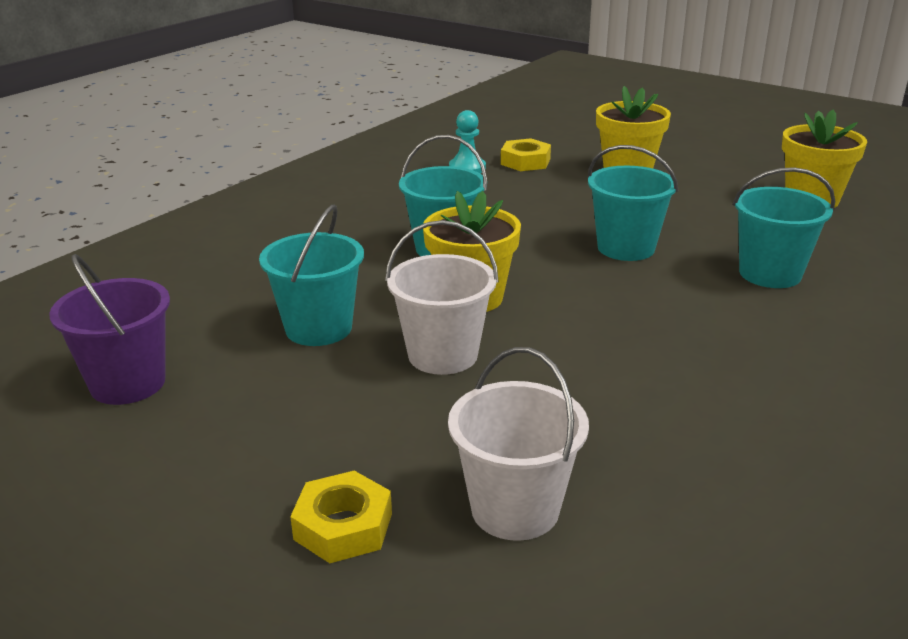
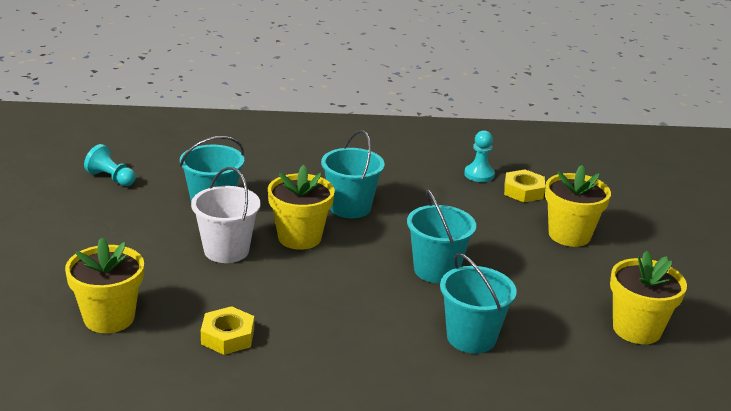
camera: 50 degrees right, 0 degrees up
(128, 383) = (111, 178): purple bucket -> turquoise pawn
(343, 526) = (57, 276): yellow nut -> yellow nut (227, 336)
(515, 509) = (109, 318): white bucket -> yellow flower pot

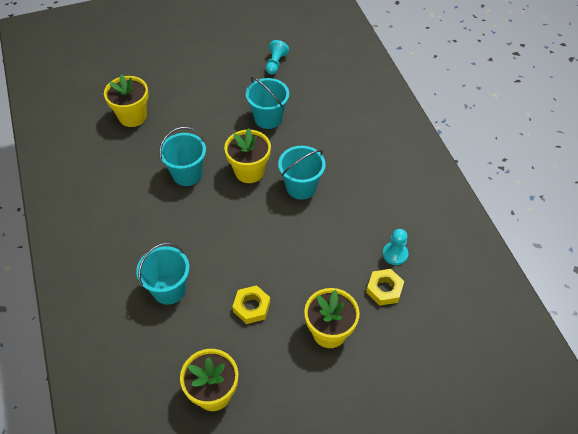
camera: 75 degrees right, 25 degrees up
(226, 250) = (218, 141): white bucket -> none
(227, 336) = (132, 170): yellow nut -> yellow nut (251, 307)
(436, 270) = (241, 254): turquoise bucket -> turquoise bucket (187, 174)

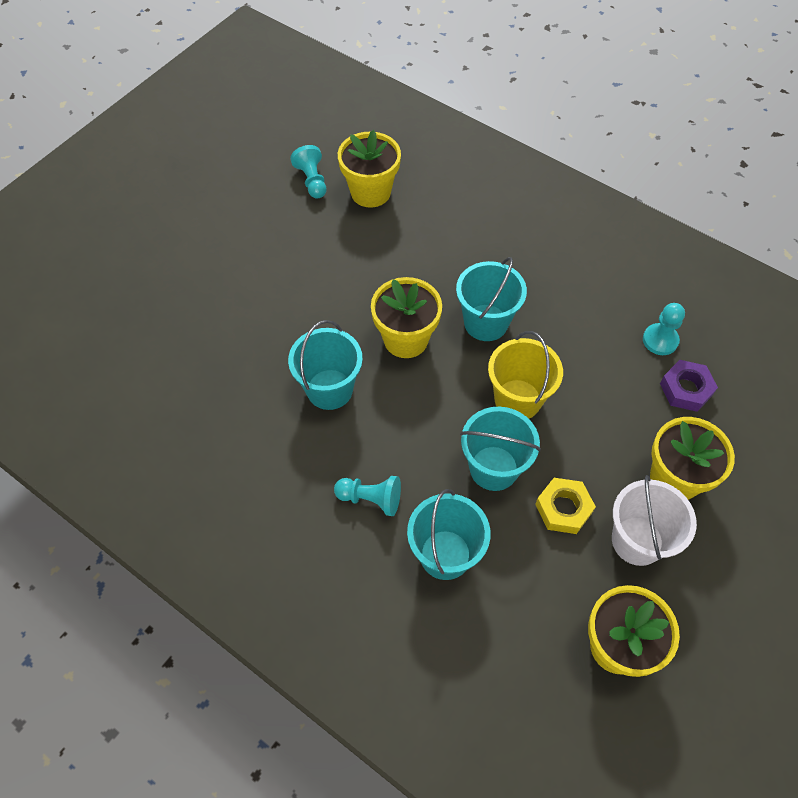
camera: 35 degrees left, 5 degrees up
(132, 116) = (182, 354): yellow flower pot -> yellow flower pot (370, 192)
(158, 239) = (371, 499): none -> turquoise pawn
(268, 118) = (367, 257): turquoise bucket -> turquoise bucket (493, 468)
(276, 349) = (637, 541): none -> white bucket
(280, 237) = (517, 400): none -> yellow bucket
(384, 289) = (686, 389): yellow nut -> purple nut

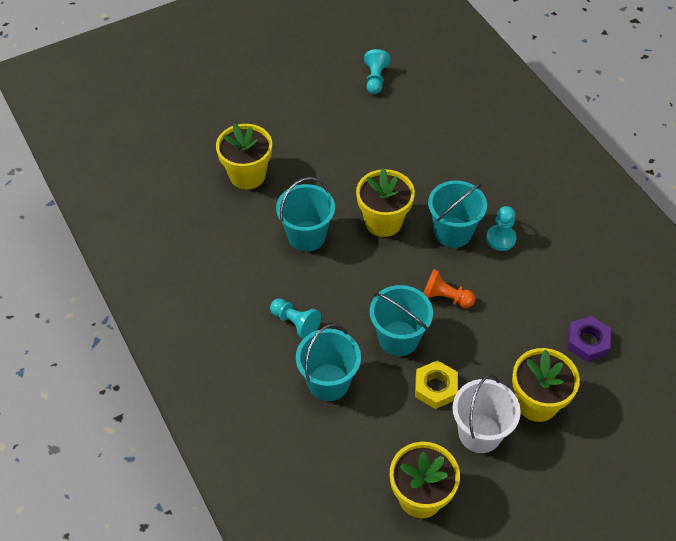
camera: 25 degrees right, 5 degrees down
(370, 192) = (416, 103): yellow flower pot -> yellow flower pot (247, 175)
(517, 400) = (445, 297): yellow bucket -> orange pawn
(660, 340) = (588, 298): turquoise pawn -> turquoise pawn (501, 239)

